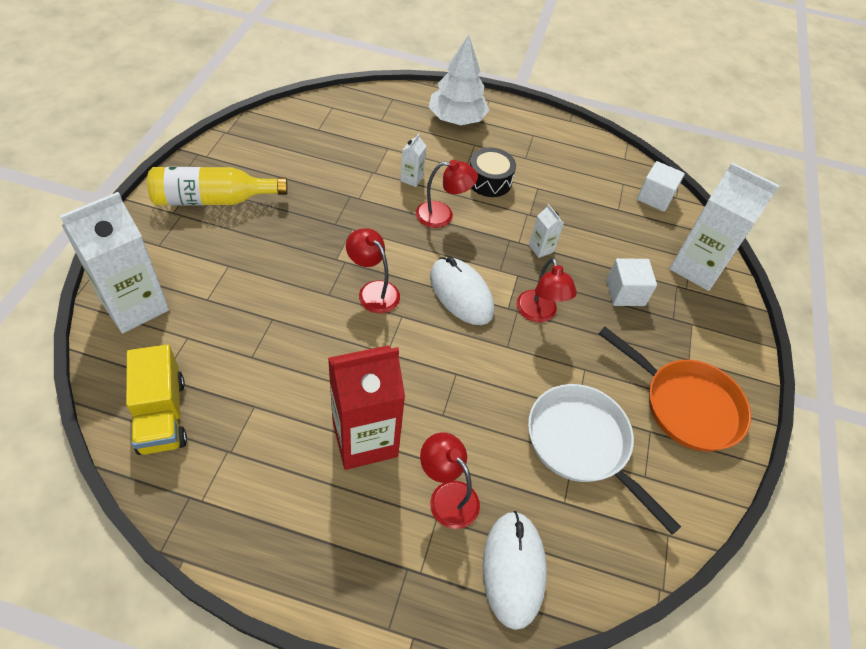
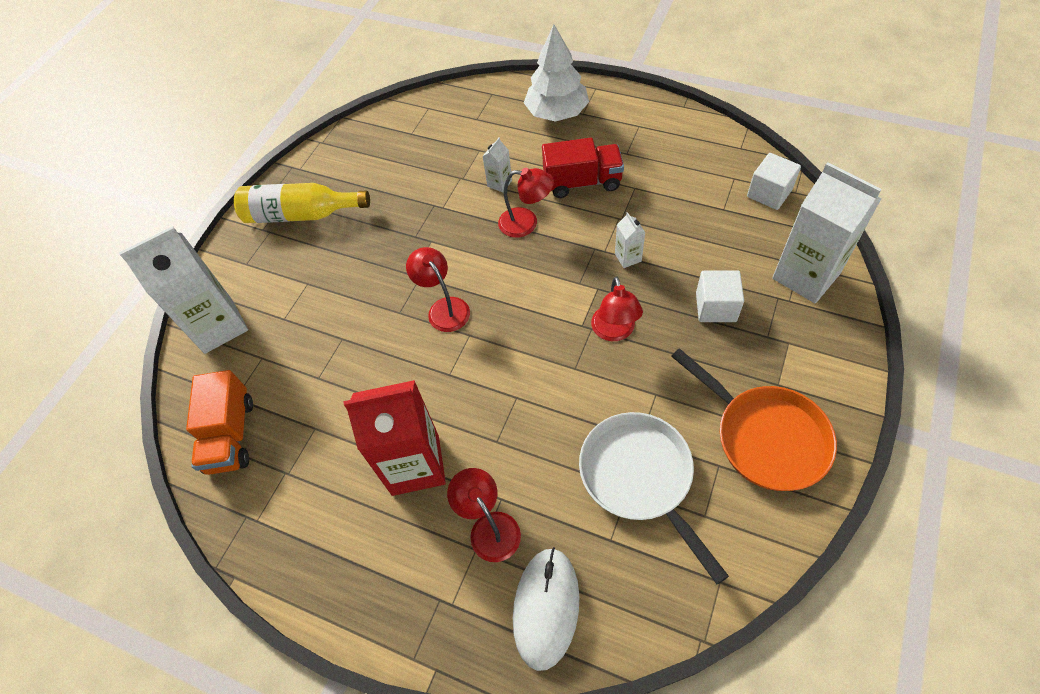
camera: 20 degrees right, 5 degrees up
(162, 415) = (231, 435): yellow truck -> orange truck
(461, 293) = (534, 310): white mouse -> none
(489, 181) = (582, 182): black drum -> red truck

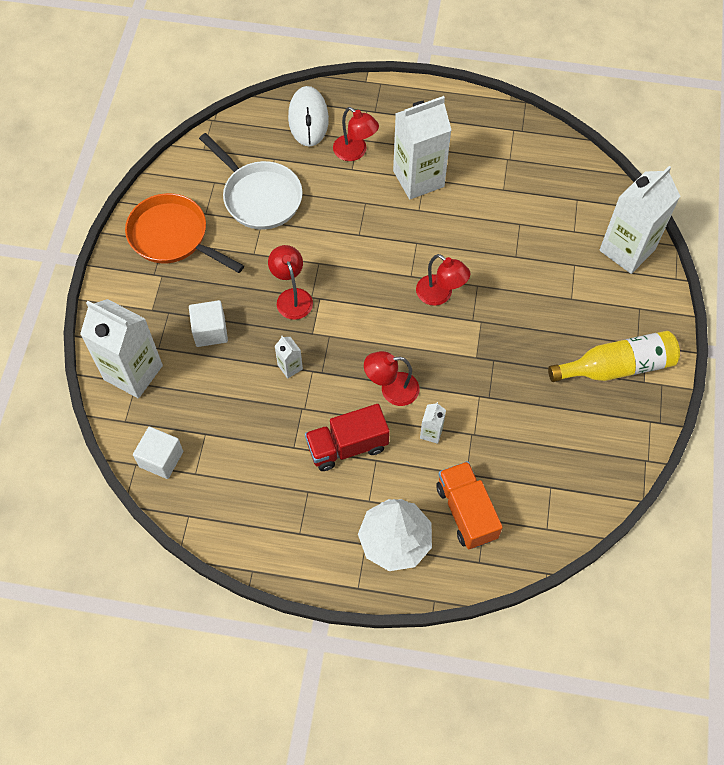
camera: 160 degrees right, 5 degrees up
(231, 435) = (564, 175): orange truck -> orange truck (466, 512)
(415, 465) = (418, 179): red carton -> white carton

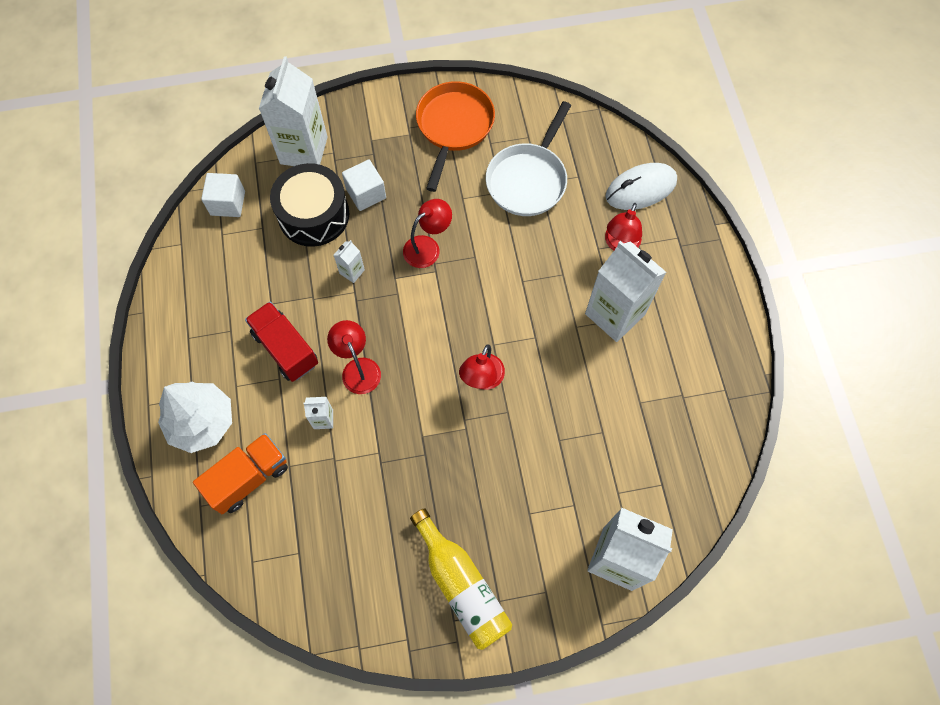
camera: 70 degrees right, 5 degrees up
(212, 383) = (313, 215): none -> black drum

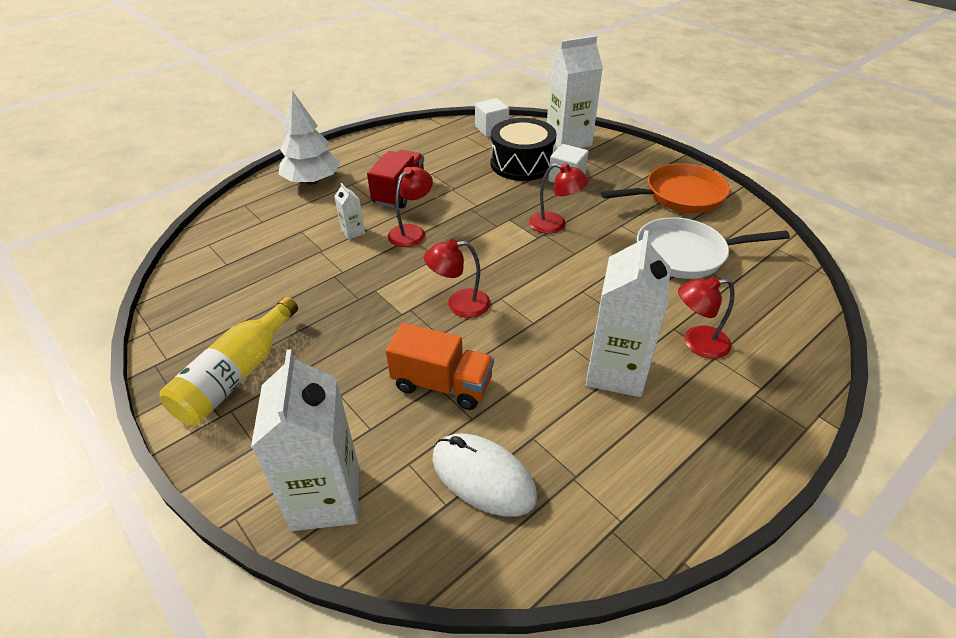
camera: 60 degrees right, 25 degrees down
(249, 478) = (279, 216): orange truck -> orange truck (442, 384)
(352, 272) = (493, 197): white carton -> none
(640, 189) = (777, 333): white mouse -> white mouse (483, 477)

